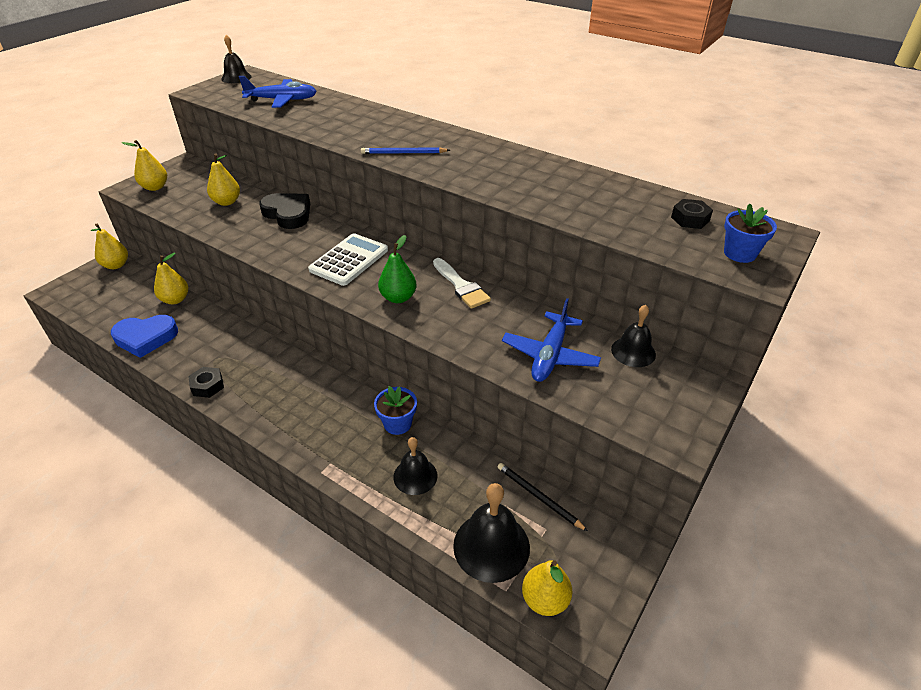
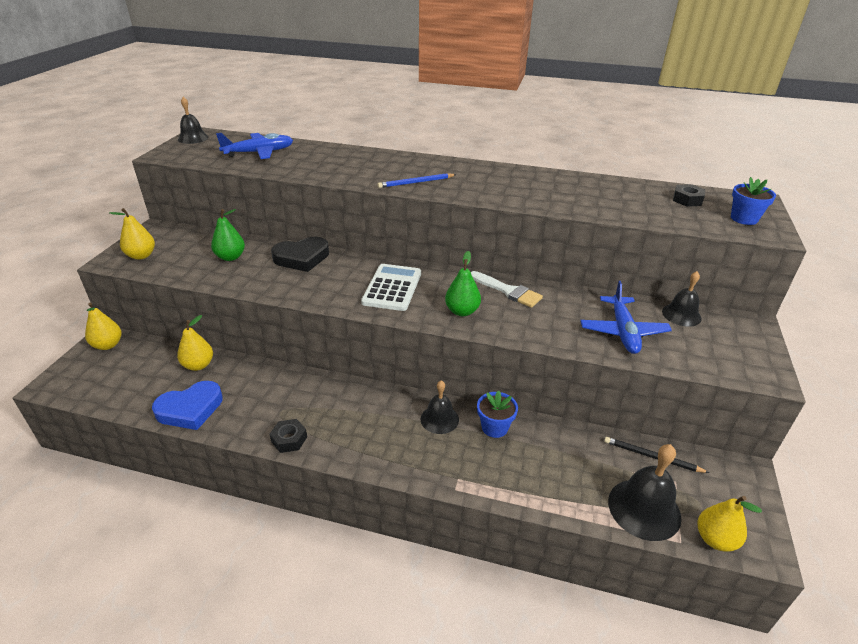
camera: 20 degrees left, 5 degrees down
(227, 202) = (230, 257): yellow pear -> green pear
(288, 214) = (302, 258): black heart -> black heart turned 135 degrees clockwise
(415, 476) = (541, 468): black bell -> black bell (439, 419)

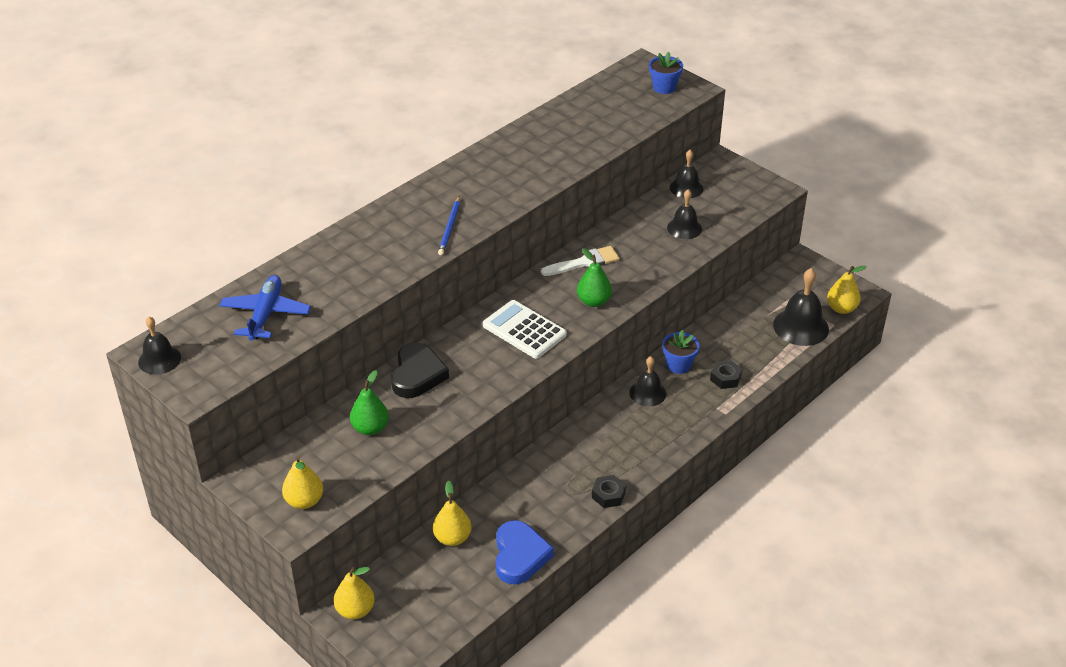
camera: 60 degrees left, 5 degrees up
(623, 331) = (684, 228): blue plane -> black bell
(652, 456) = (761, 297): black pencil -> none
(687, 200) = (614, 96): black nut -> black nut (725, 378)

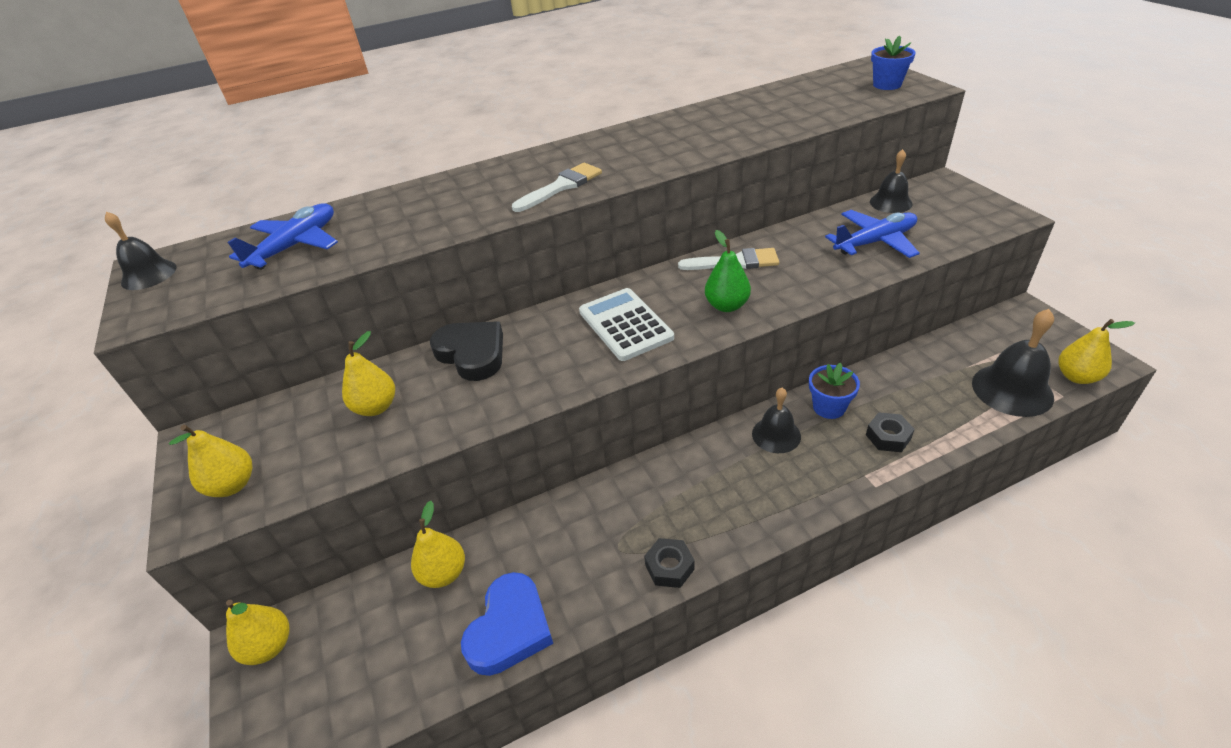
camera: 25 degrees right, 0 degrees up
(370, 428) = (376, 407): green pear -> yellow pear
(417, 375) = (472, 354): black heart -> black heart turned 75 degrees counterclockwise
(450, 228) = (561, 186): blue pencil -> white brush
(684, 228) = (875, 242): black bell -> blue plane

